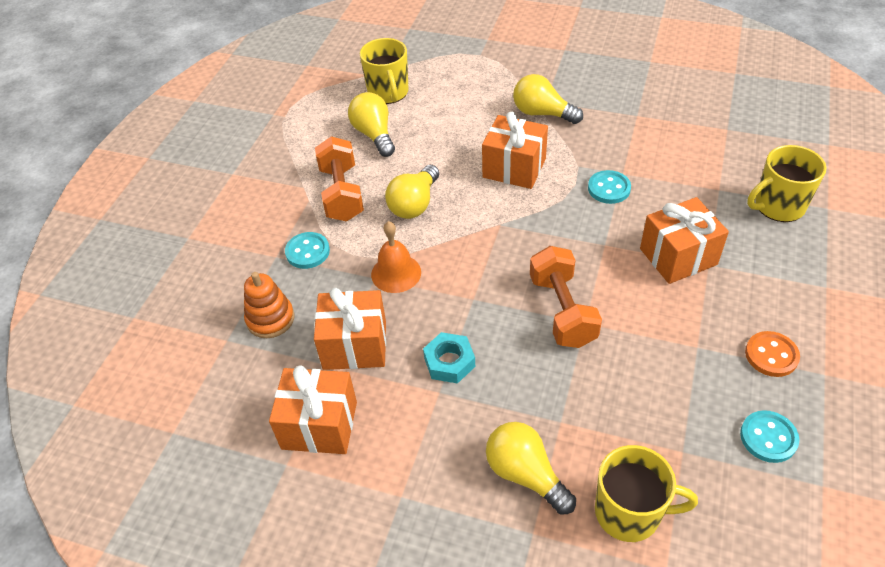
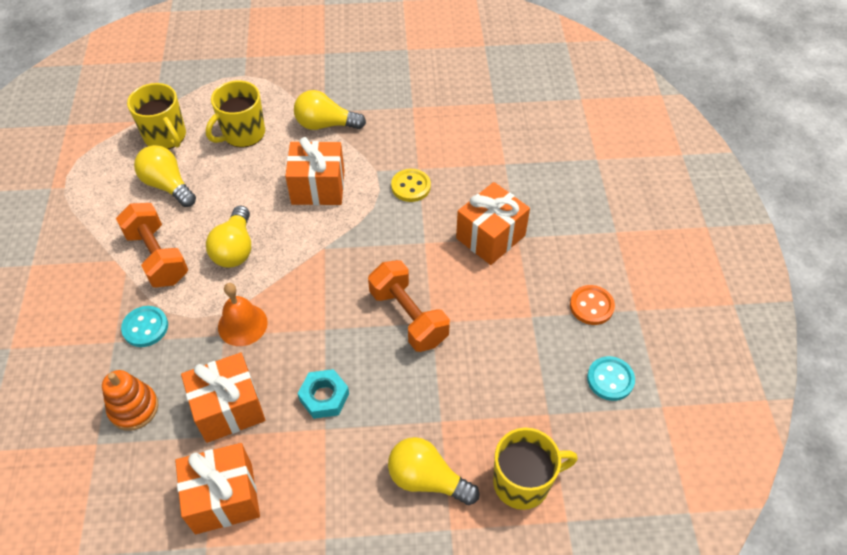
camera: 25 degrees left, 5 degrees up
(609, 188) = (411, 186): turquoise button -> yellow button
(778, 206) = (557, 167): yellow mug -> yellow mug (243, 134)

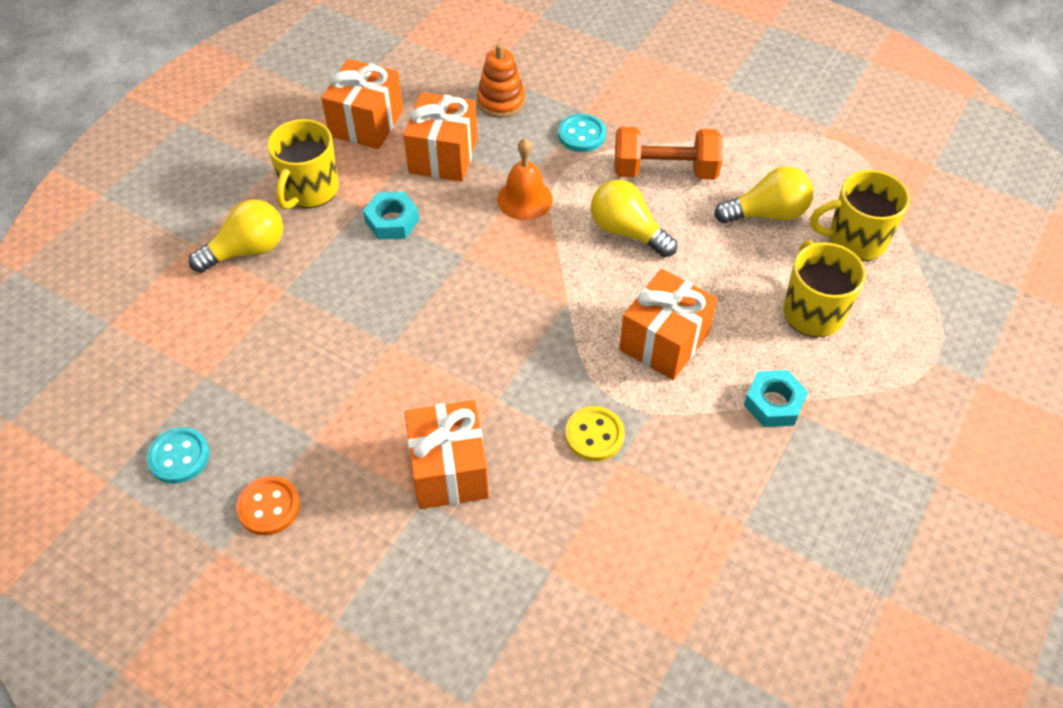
camera: 125 degrees right, 0 degrees up
(325, 124) = (773, 403): yellow light bulb -> turquoise nut
(408, 317) = (415, 328): orange dumbbell -> none
(523, 482) = (172, 314): yellow mug -> yellow mug (310, 190)

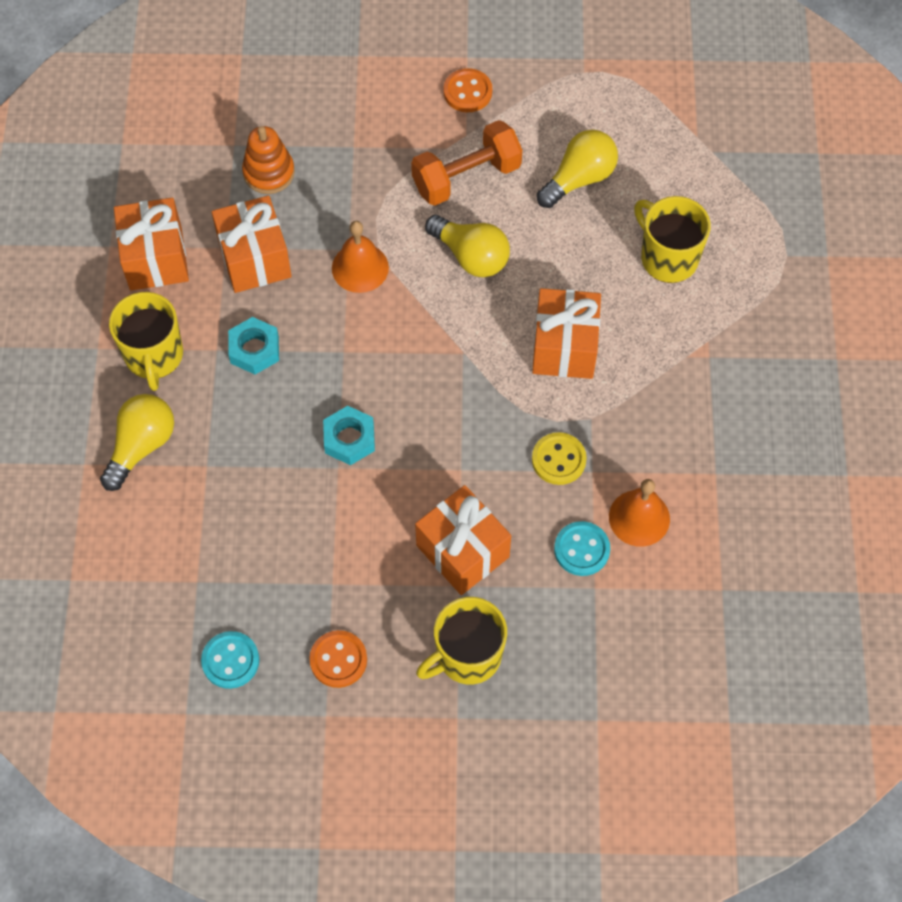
camera: 30 degrees left, 10 degrees up
(581, 135) = (368, 174): turquoise button -> turquoise button (581, 549)
(627, 231) = (471, 256): yellow light bulb -> yellow light bulb turned 150 degrees counterclockwise
(639, 527) = (639, 518): none -> orange bell
(708, 110) = (467, 92): none -> orange button
(773, 403) = (682, 358): turquoise nut -> turquoise nut (349, 439)
(855, 240) = (666, 169): yellow mug -> yellow mug (467, 656)

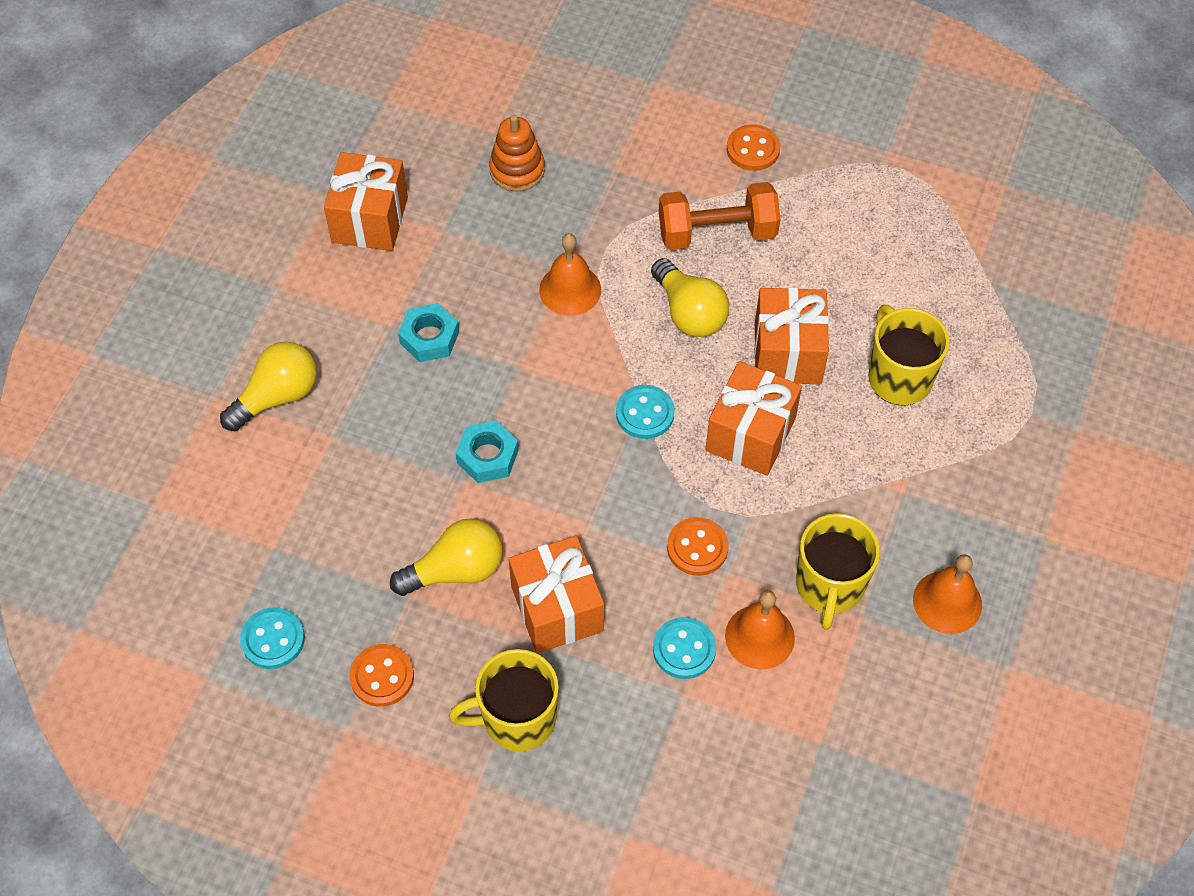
camera: 20 degrees right, 5 degrees down
(154, 356) = (327, 313): yellow mug -> yellow mug (829, 586)
(255, 258) = (467, 249): orange gift -> orange gift (788, 353)
(468, 357) = (645, 413): none -> turquoise button
(558, 460) = (697, 548): yellow button -> orange button
(579, 178) = (835, 269): yellow light bulb -> yellow light bulb (455, 570)
(778, 437) = (947, 602): none -> orange bell

